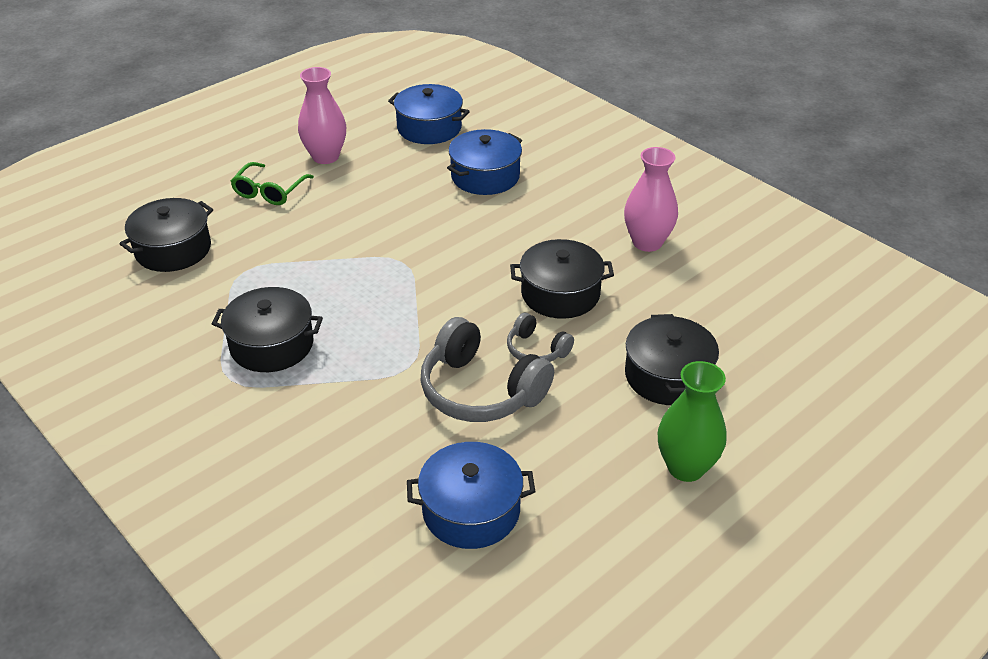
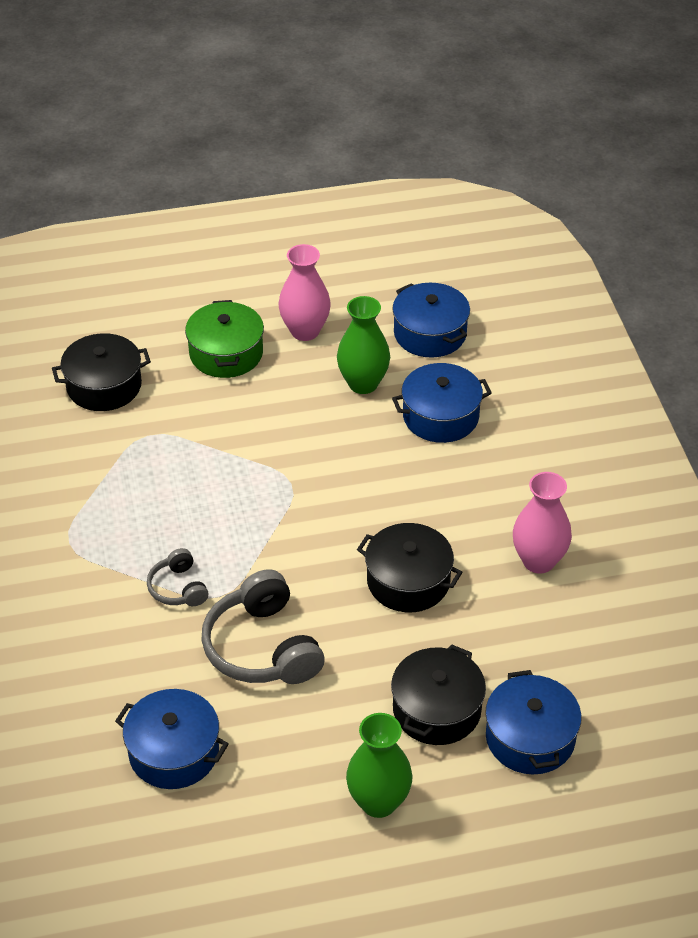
camera: 30 degrees right, 5 degrees up
(269, 192) = (226, 353): green glasses -> green pot
(272, 345) = (122, 523): black pot -> none
(404, 175) = (363, 383): none -> green vase
(536, 350) = (341, 629): grey headphones -> grey headphones (178, 588)
(757, 365) = (530, 738): none -> blue pot

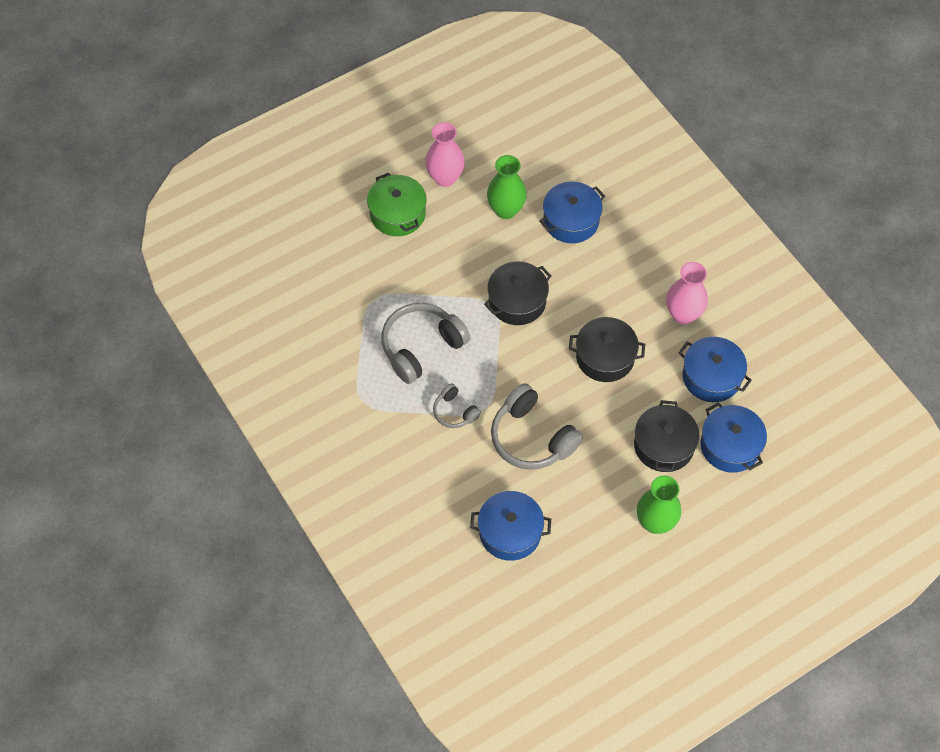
camera: 20 degrees left, 15 degrees up
(104, 386) = (323, 268): black pot -> black pot (517, 301)
(176, 503) = (421, 347): none -> grey headphones
(430, 333) = (534, 154): blue pot -> blue pot (711, 377)

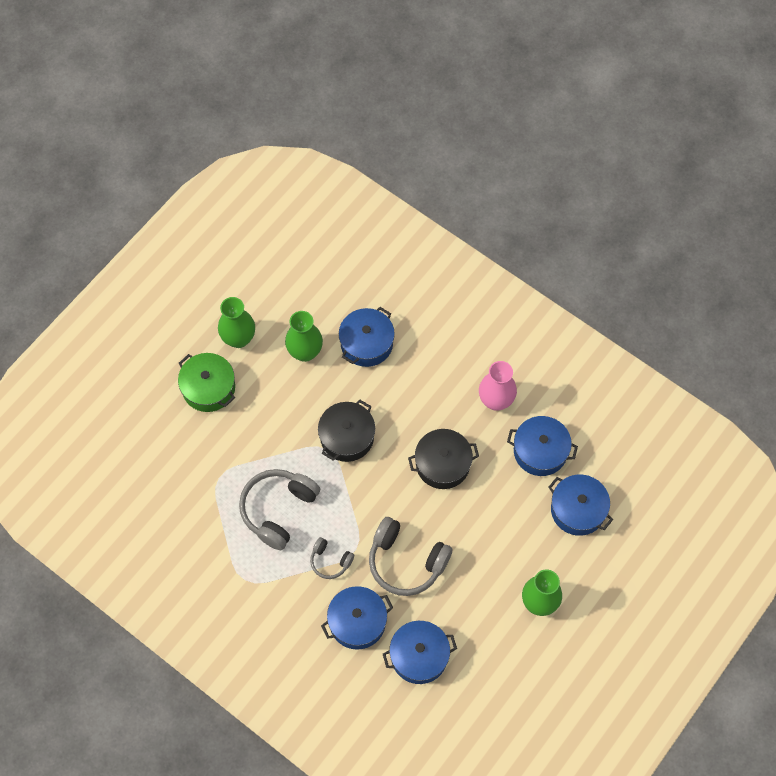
camera: 20 degrees left, 5 degrees up
(445, 178) = (238, 338): pink vase -> green vase
(459, 478) = (357, 622): none -> blue pot
(663, 445) = (522, 529): black pot -> none

